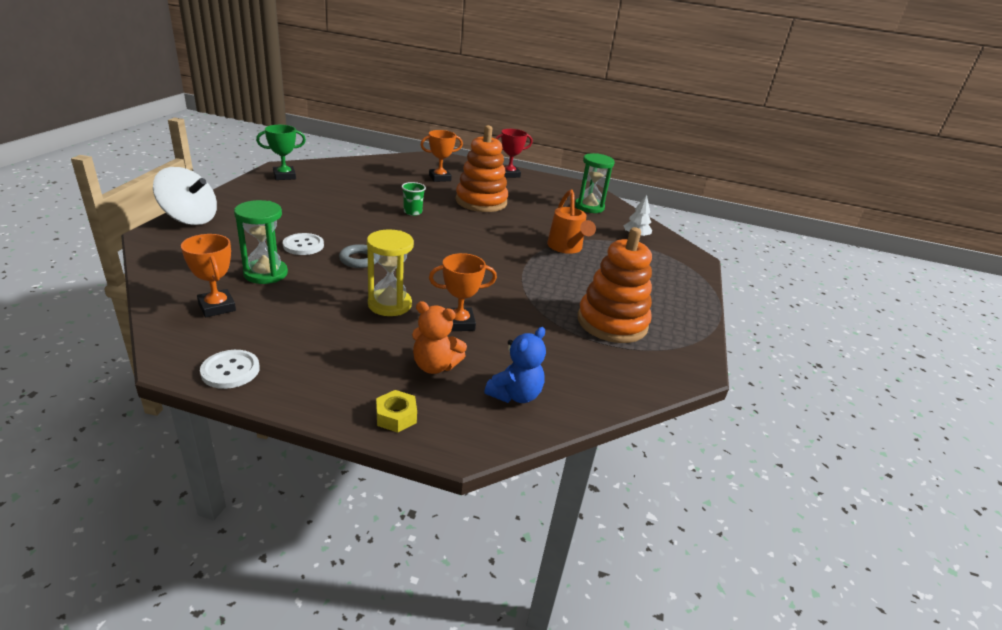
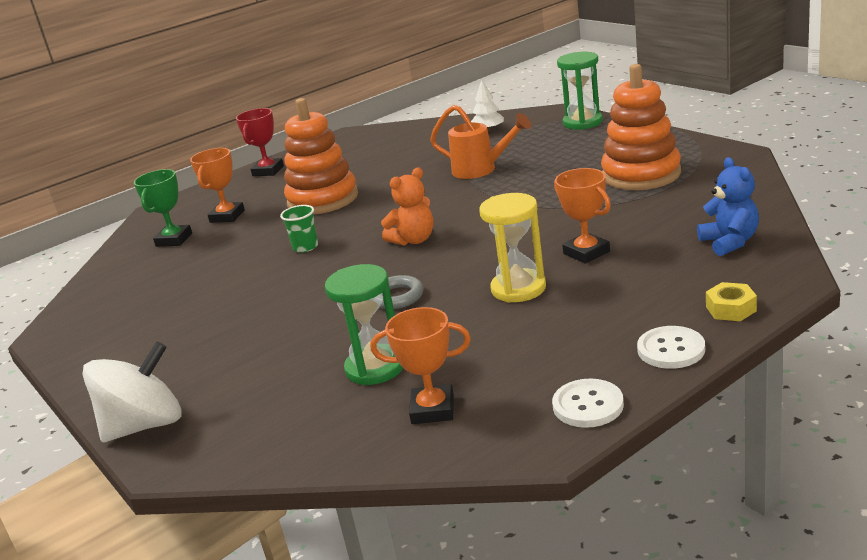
camera: 45 degrees left, 5 degrees down
(284, 176) = (84, 333): green trophy -> green trophy (174, 240)
(303, 245) = (323, 334): white button -> white button (671, 349)
(435, 366) = (657, 277): orange teddy bear -> orange teddy bear (413, 240)
(459, 323) = (586, 252): orange trophy -> orange trophy turned 60 degrees counterclockwise
(589, 207) = (401, 141): green hourglass -> green hourglass (582, 122)

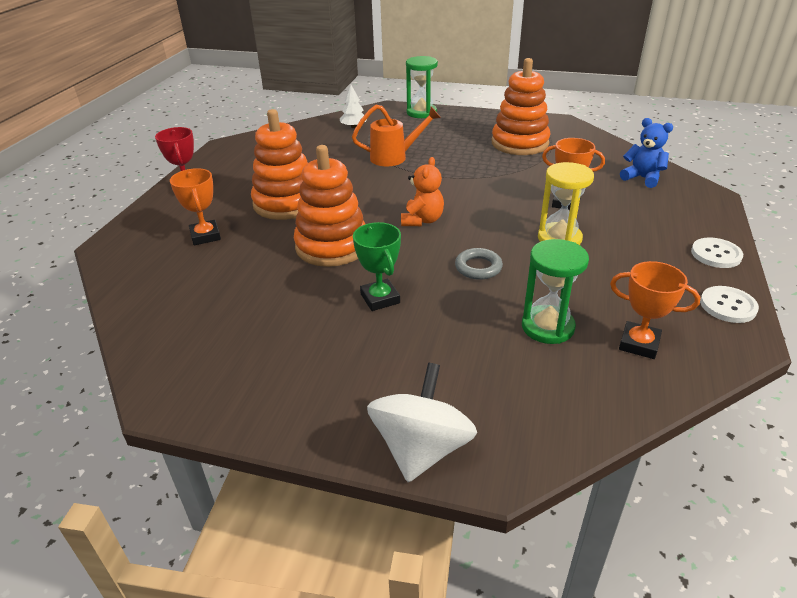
camera: 40 degrees left, 10 degrees up
(174, 240) = (176, 269): green trophy -> green trophy (380, 298)
(305, 247) = (332, 246): green cup -> orange stacking toy
(432, 410) = (639, 344): orange trophy -> orange trophy turned 60 degrees clockwise
(731, 309) = (707, 220): yellow nut -> none

